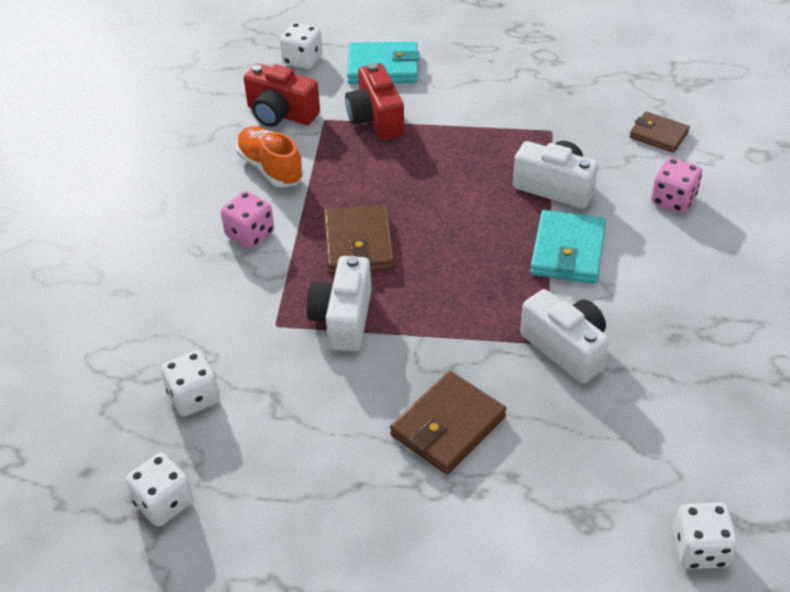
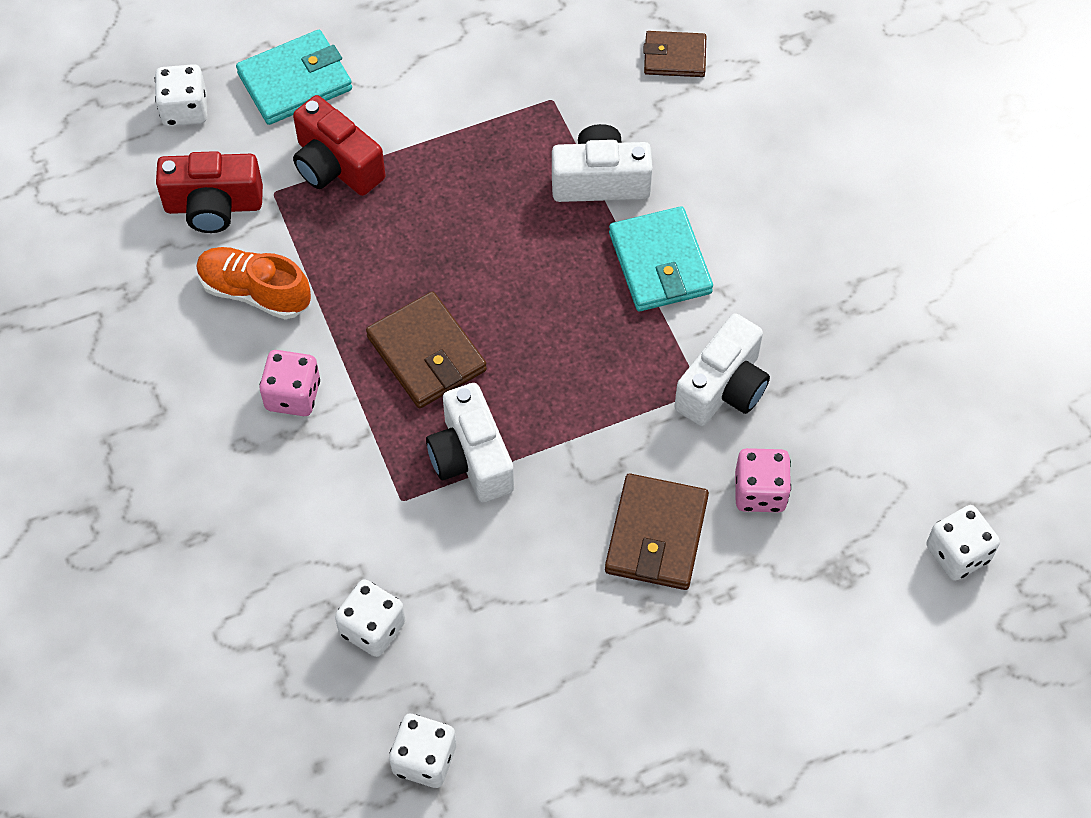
camera: 30 degrees left, 15 degrees up
(566, 348) = (723, 388): white camera -> white camera turned 105 degrees clockwise
(673, 200) = (735, 145): pink dice -> pink dice (760, 492)

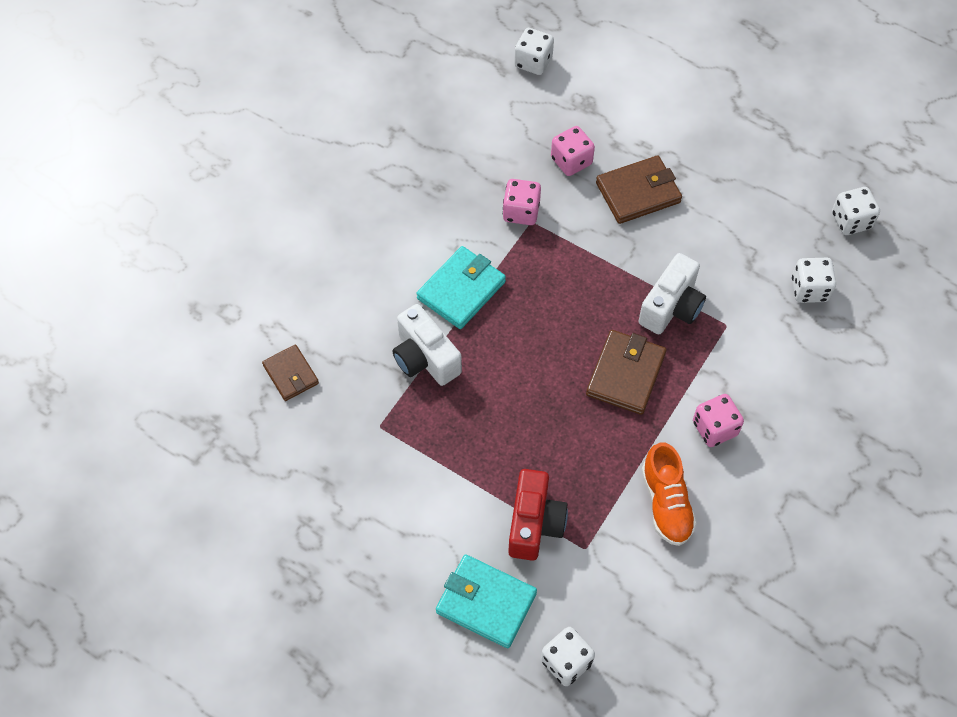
camera: 125 degrees left, 0 degrees up
(213, 206) = (626, 579): red camera -> none
(723, 388) = (521, 212): white camera -> pink dice

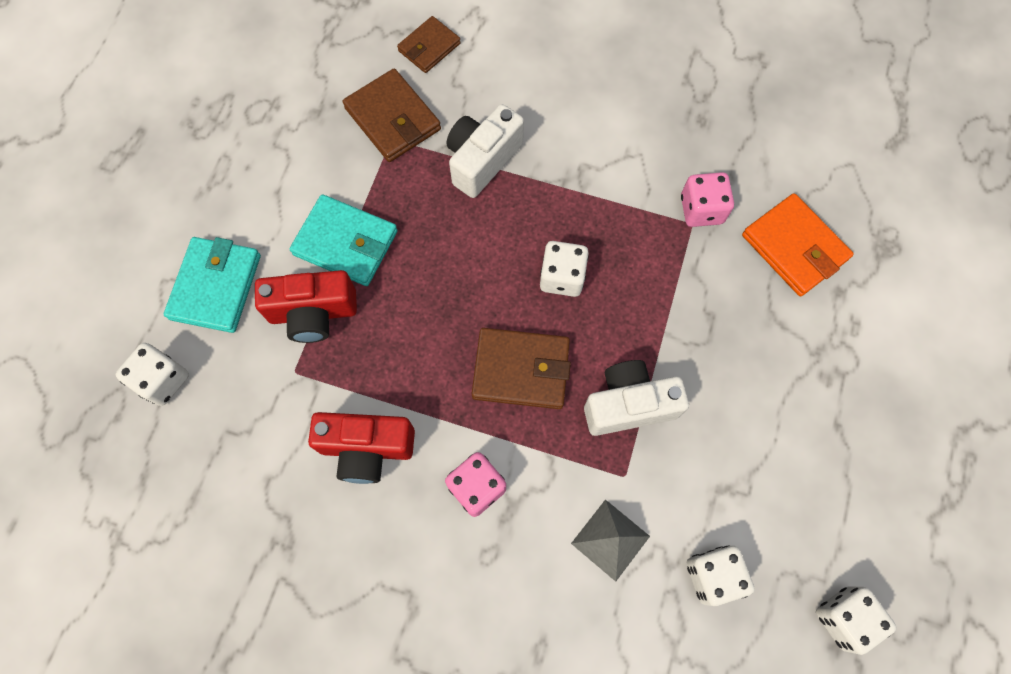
camera: 75 degrees right, 10 degrees up
(461, 290) = (577, 174): turquoise wallet -> turquoise wallet (346, 243)
(533, 62) = (921, 173): white dice -> white dice (562, 277)
(571, 161) = (794, 247): pink dice -> orange wallet
(638, 192) = (779, 332): brown wallet -> brown wallet (393, 119)
(666, 503) = (367, 449): orange shoe -> red camera
(671, 307) = (628, 404): white camera -> white camera turned 150 degrees clockwise
(772, 347) = (610, 539): none -> grey pyramid

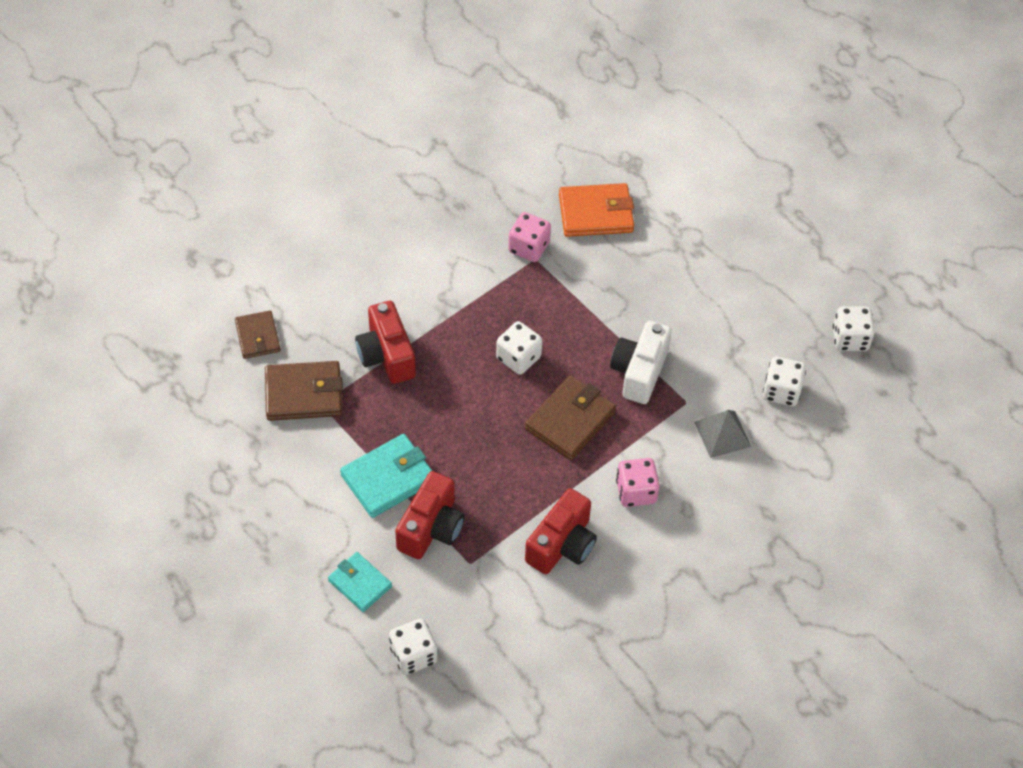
camera: 60 degrees left, 15 degrees down
(216, 287) = (360, 583): turquoise wallet -> turquoise wallet, size x0.65
(482, 160) = (386, 355): white camera -> red camera

